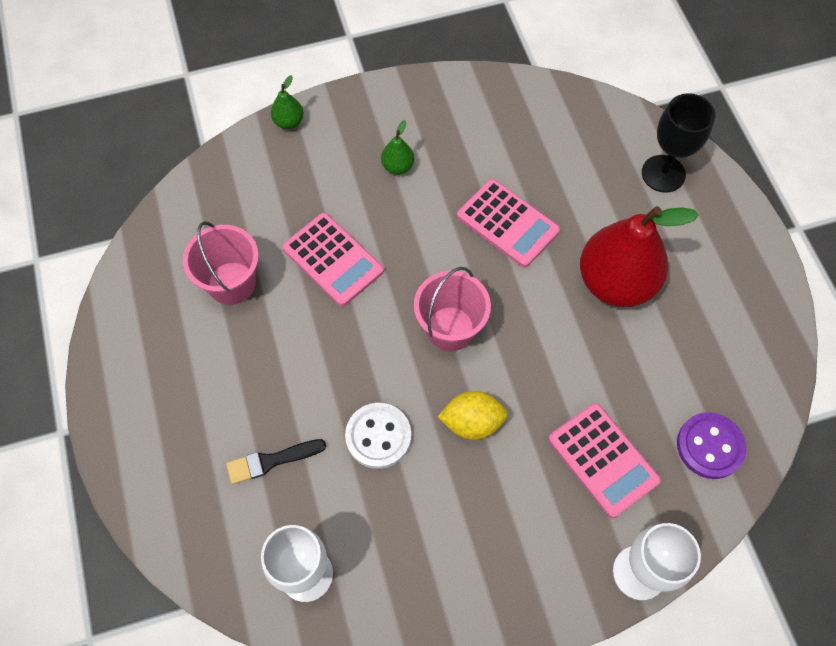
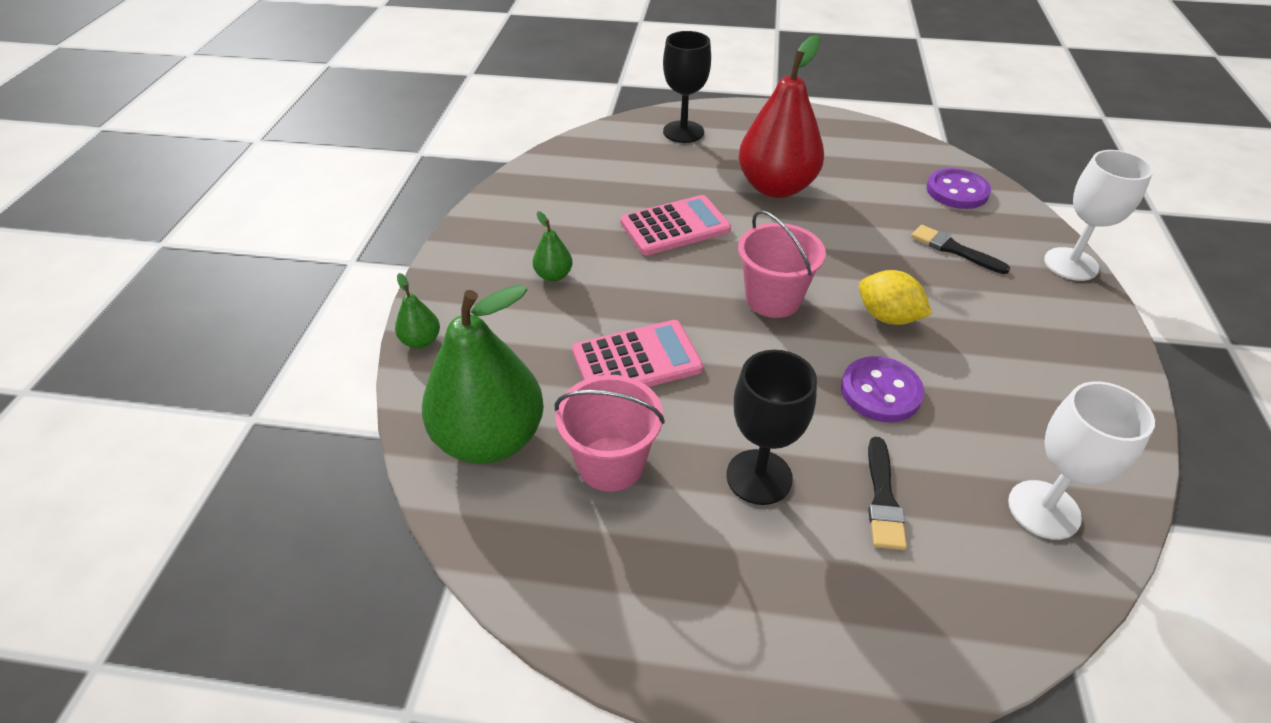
camera: 65 degrees left, 20 degrees down
(222, 206) = (490, 439): none -> green pear
(258, 376) = (759, 477): none -> black goblet
(378, 436) = (880, 391): white button -> purple button
(472, 422) = (887, 317): yellow lemon -> yellow lemon turned 75 degrees counterclockwise
(603, 460) = (954, 249): pink calculator -> black brush

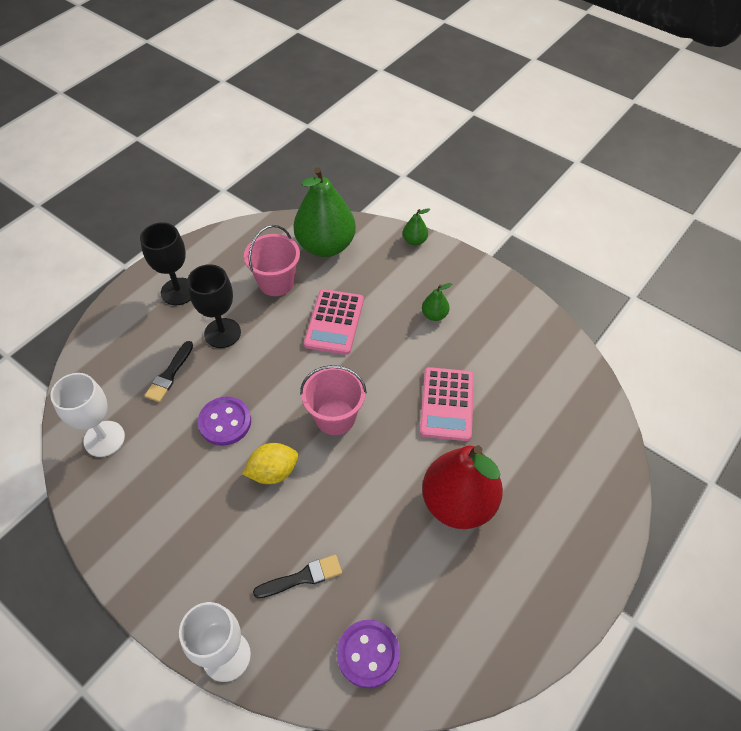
camera: 120 degrees right, 10 degrees up
(683, 132) = (584, 483): black goblet -> black goblet (178, 291)
(883, 498) = (169, 374): black brush -> black brush turned 105 degrees counterclockwise

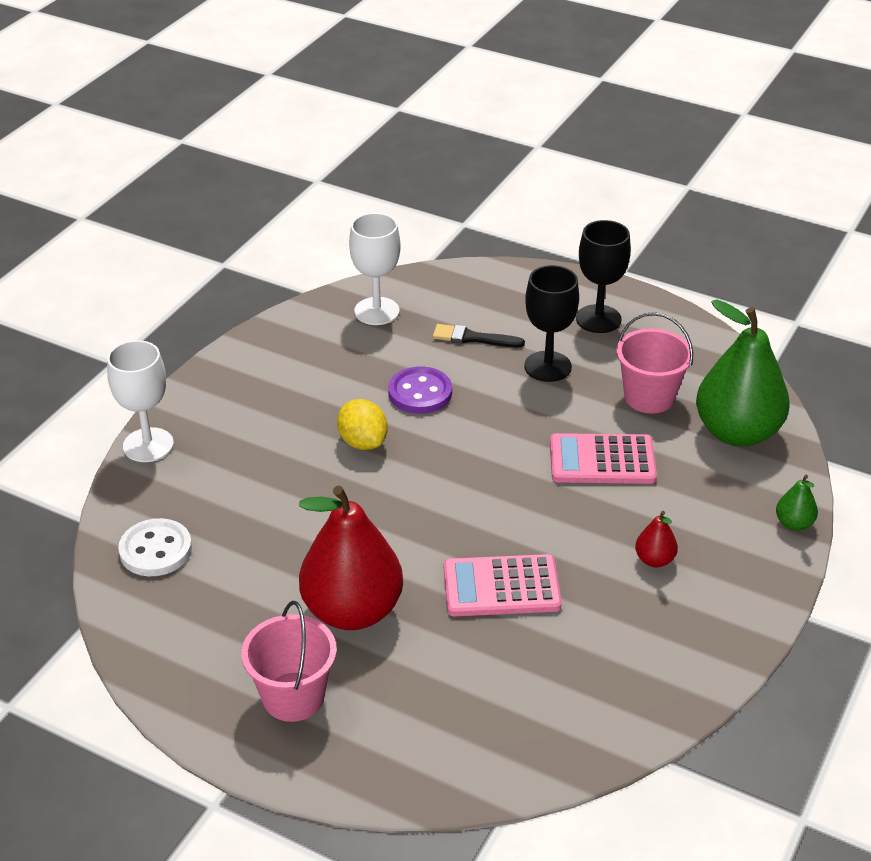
camera: 80 degrees right, 15 degrees down
(302, 577) = (237, 486): black brush -> none
(335, 417) = (451, 482): pink bucket -> pink bucket (293, 697)
(368, 654) = (155, 550): purple button -> white button
(434, 315) = (654, 560): green pear -> red pear

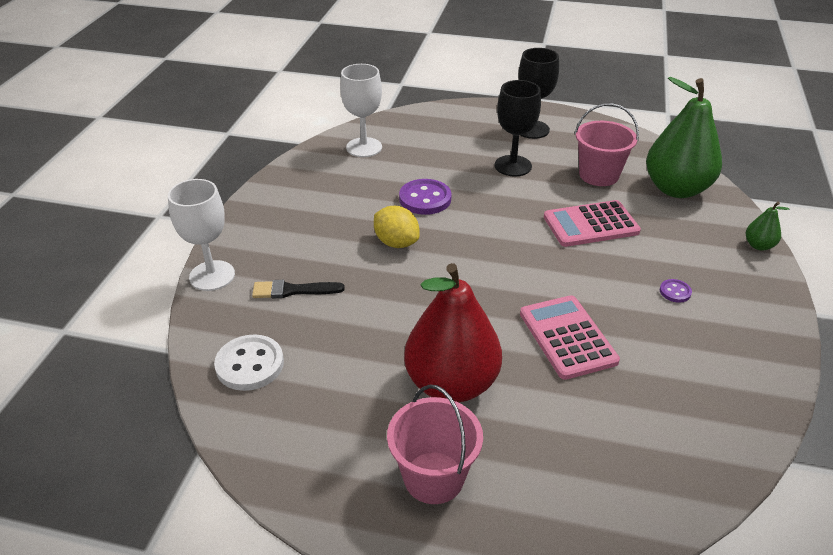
camera: 15 degrees left, 0 degrees up
(473, 338) = (447, 155): black brush -> black brush (293, 290)
(501, 587) = (567, 337): pink calculator -> pink calculator turned 90 degrees clockwise
(654, 560) = (675, 292): red pear -> purple button

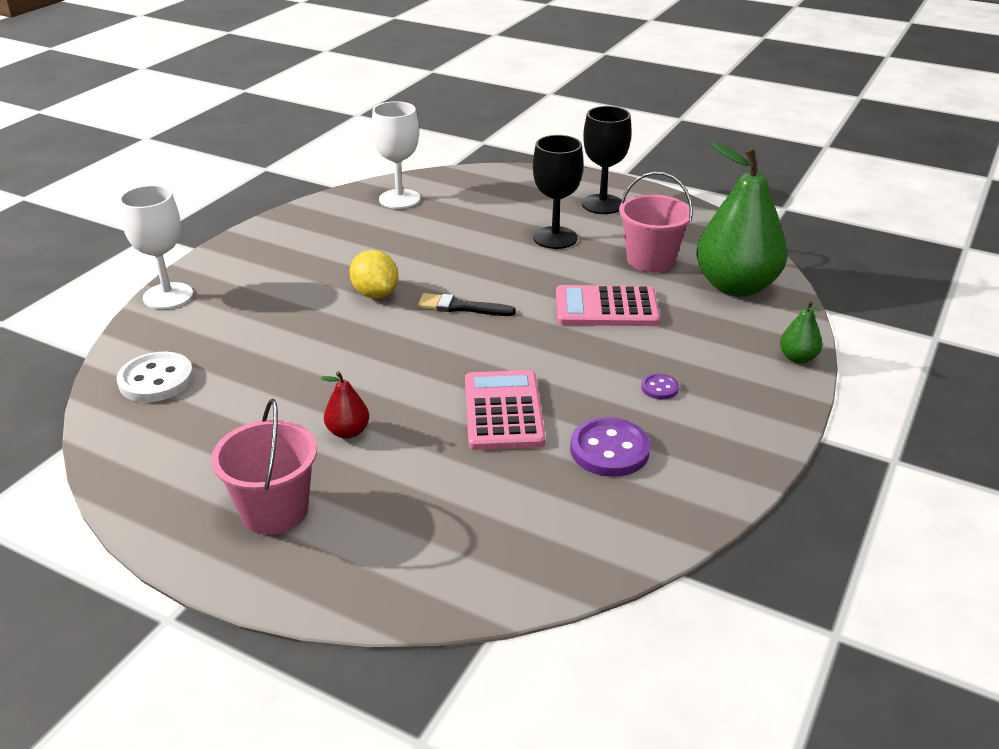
camera: 15 degrees right, 5 degrees down
(293, 290) = (240, 321): black brush -> black brush (461, 307)
(425, 199) = (434, 257): purple button -> purple button (609, 450)
(451, 384) = (348, 432): red pear -> red pear, size x0.42

